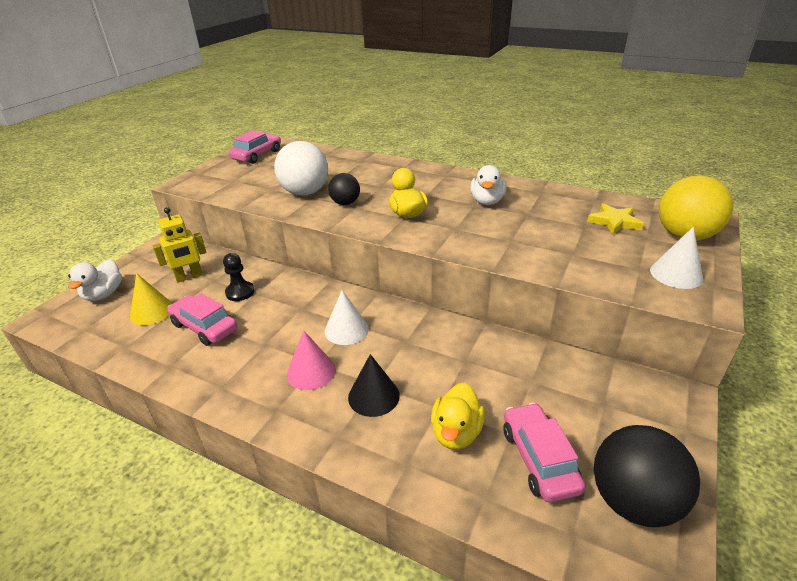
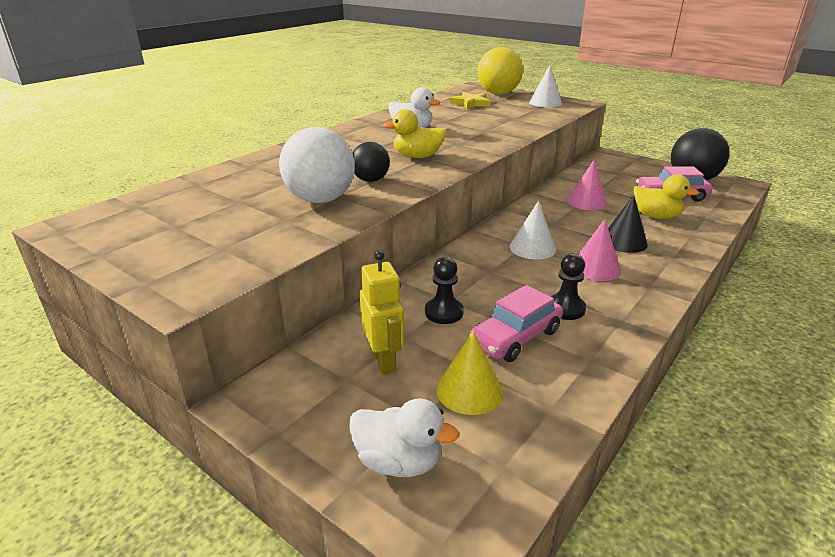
camera: 80 degrees left, 5 degrees down
(240, 352) = (565, 308): none -> black pawn
(257, 155) = (131, 231): pink car -> none
(476, 368) = (586, 202): none -> pink cone

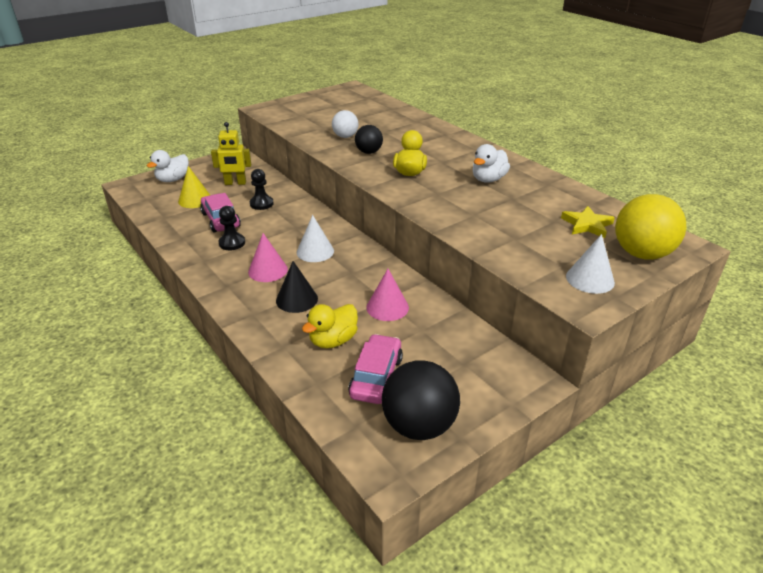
camera: 105 degrees right, 5 degrees up
(320, 199) = (345, 136): white ball -> white ball, size x0.58

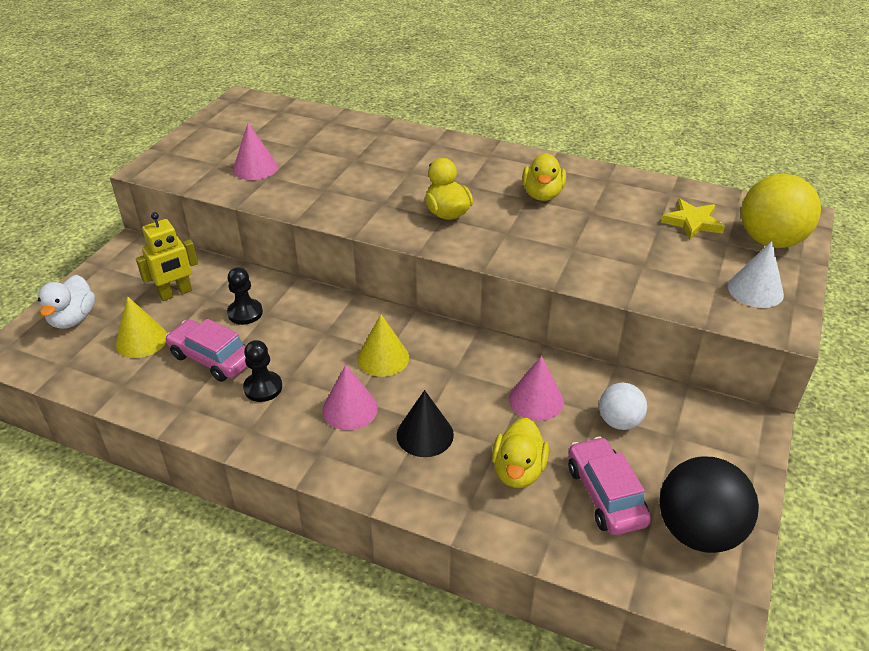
camera: 30 degrees left, 5 degrees up
(315, 251) = (383, 358): white cone -> yellow cone
(319, 122) = (255, 168): none -> pink cone
(345, 136) = (314, 182): white ball -> white ball (619, 422)
(369, 152) = (368, 197): black ball -> none
(488, 179) = (542, 194): white duck -> yellow duck

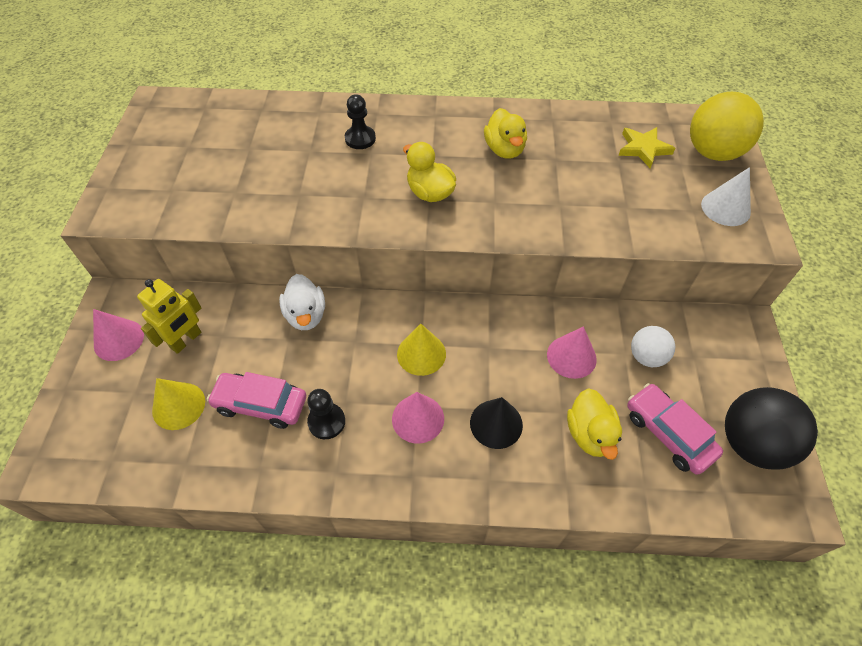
camera: 20 degrees left, 15 degrees up
(73, 319) = (92, 402): white duck -> white duck (306, 315)
(245, 313) = (268, 343): black pawn -> black pawn (360, 139)
(255, 168) = (215, 185): pink cone -> pink cone (119, 340)

